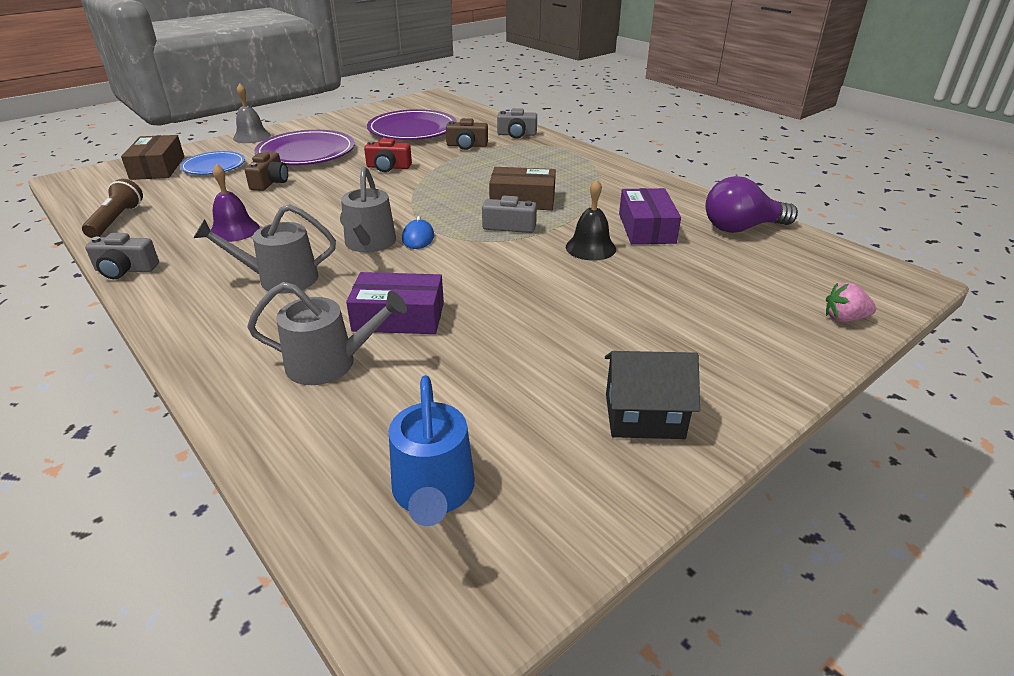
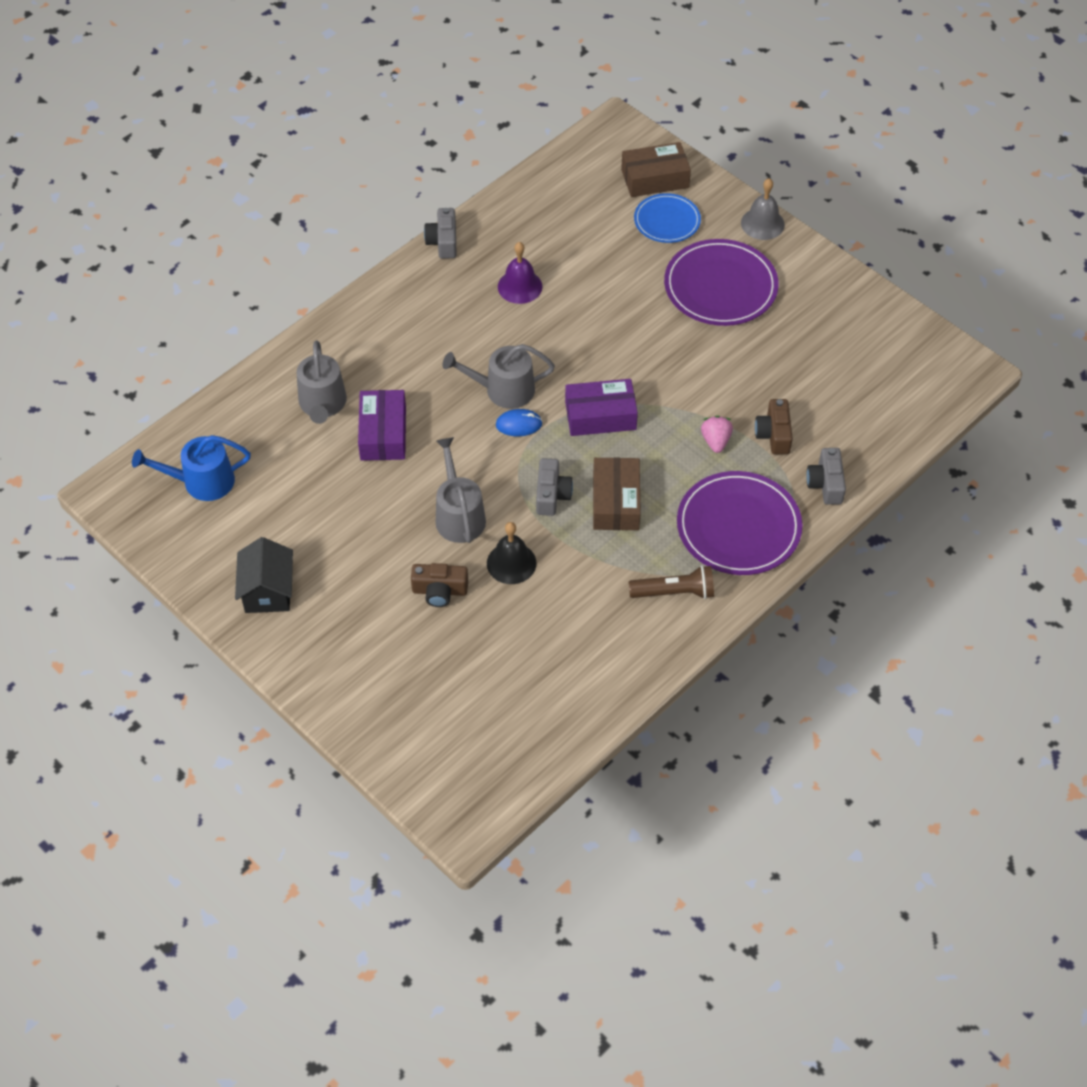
camera: 85 degrees right, 20 degrees up
(117, 220) = (531, 198): brown flashlight -> brown flashlight (674, 592)
(270, 182) = (632, 279): brown camera -> brown camera (440, 591)
(280, 279) = (436, 344): grey watering can -> grey watering can (459, 515)
(388, 167) = (689, 370): red camera -> none
(412, 129) = (821, 371): purple plate -> purple plate (738, 527)
(646, 228) = (559, 613): purple box -> purple box (600, 415)
(741, 228) = (569, 701): purple light bulb -> none
(844, 318) = (396, 750): pink strawberry -> pink strawberry (715, 441)

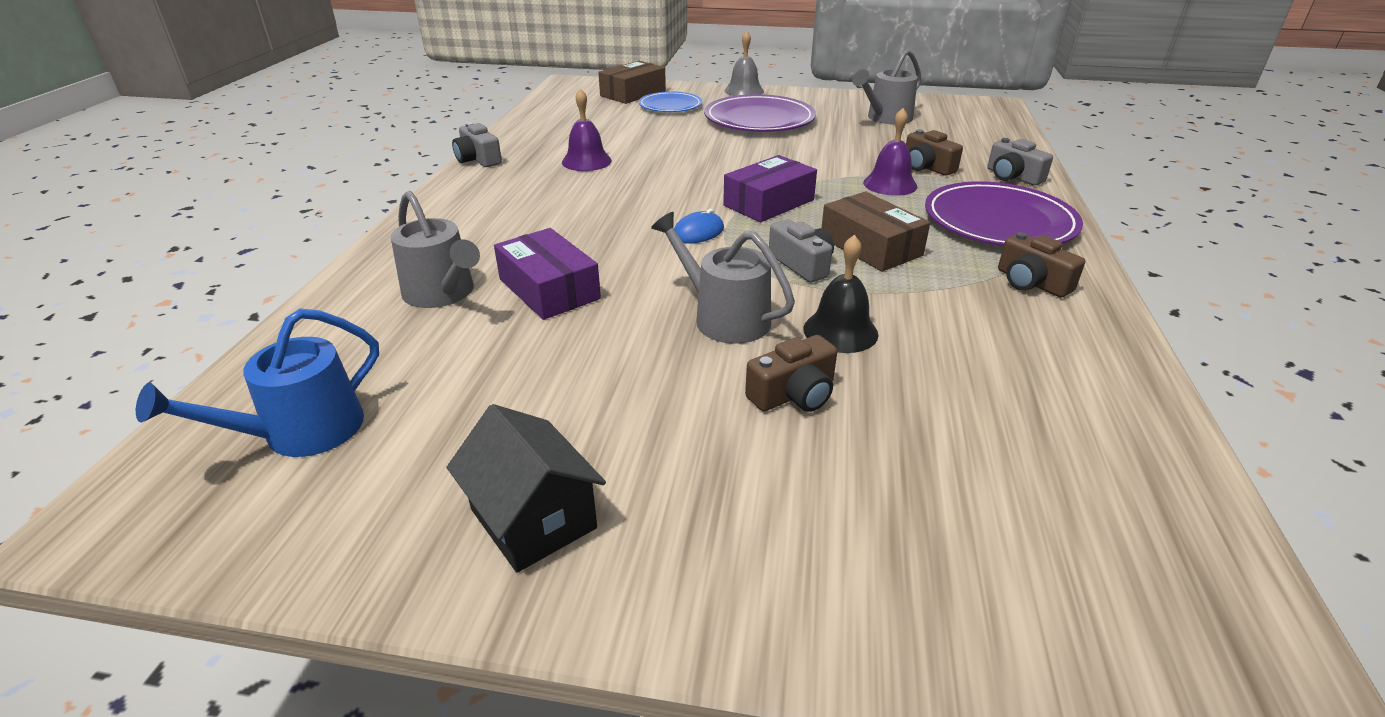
camera: 35 degrees left, 20 degrees down
(503, 390) = (651, 218): grey watering can -> grey watering can (886, 118)
(674, 592) = (1031, 282): brown flashlight -> brown camera
(715, 441) = (890, 184): pink strawberry -> purple bell

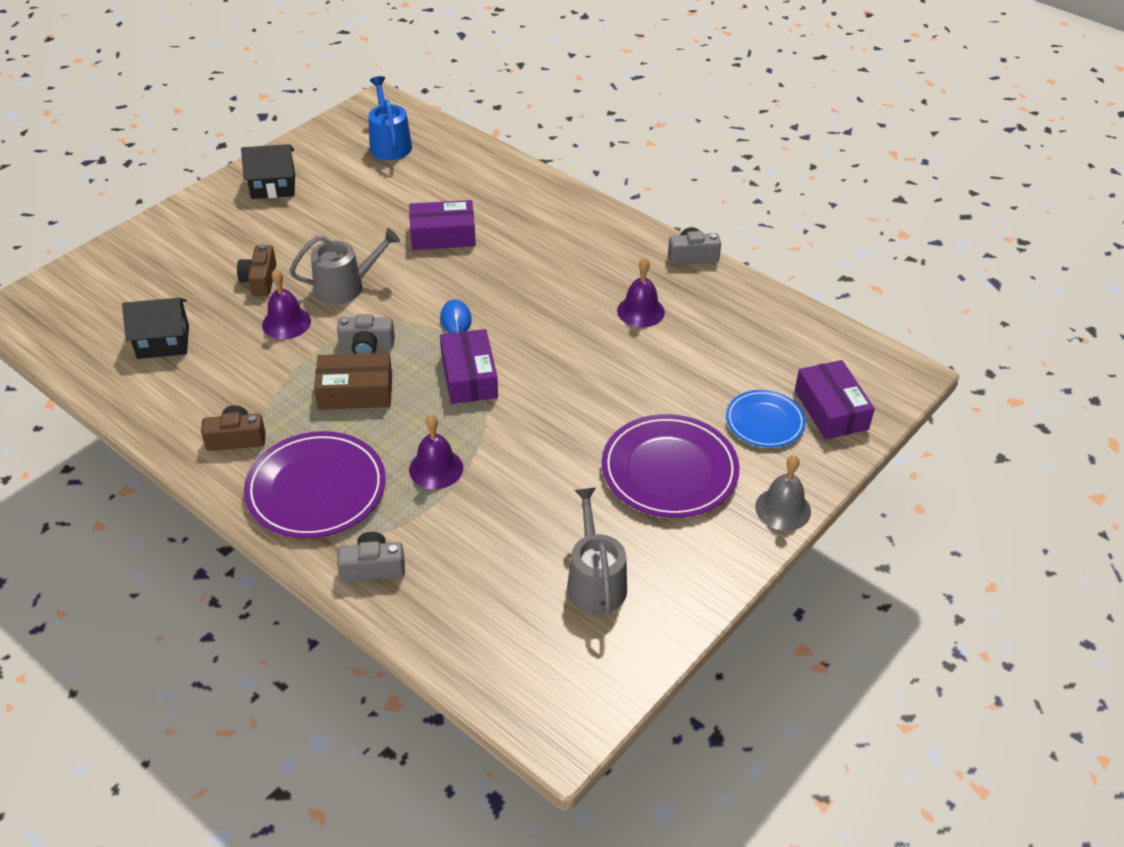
camera: 120 degrees right, 10 degrees up
(442, 293) = (476, 198): grey watering can -> none
(633, 93) = (831, 410): brown box -> purple box
(840, 331) = (286, 323): black bell -> purple bell
(926, 167) = (446, 519): brown camera -> none
(1017, 416) = (163, 342): none -> black house

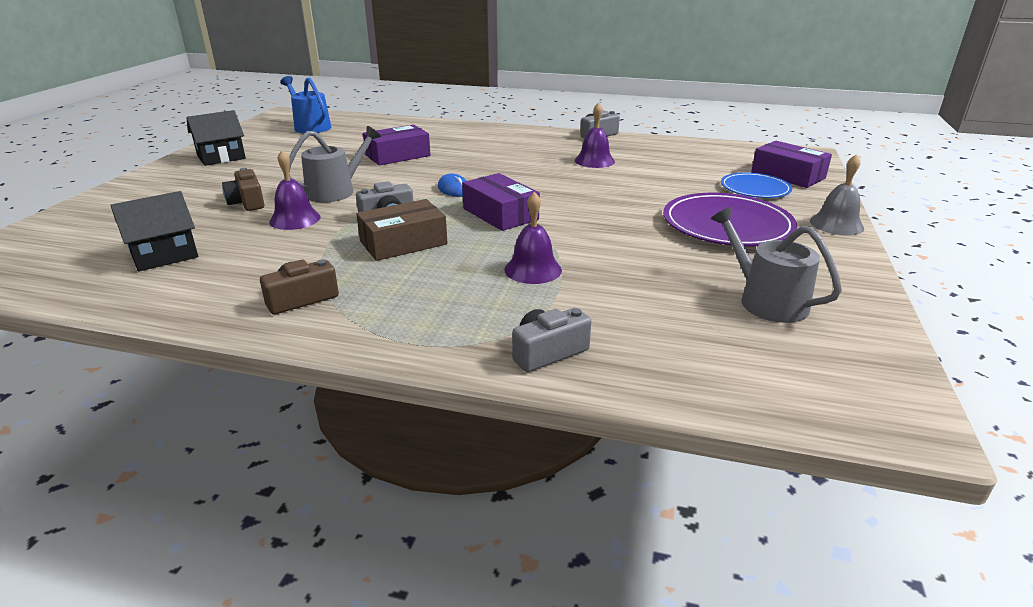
camera: 25 degrees left, 15 degrees down
(316, 489) = (425, 312): purple plate -> none

